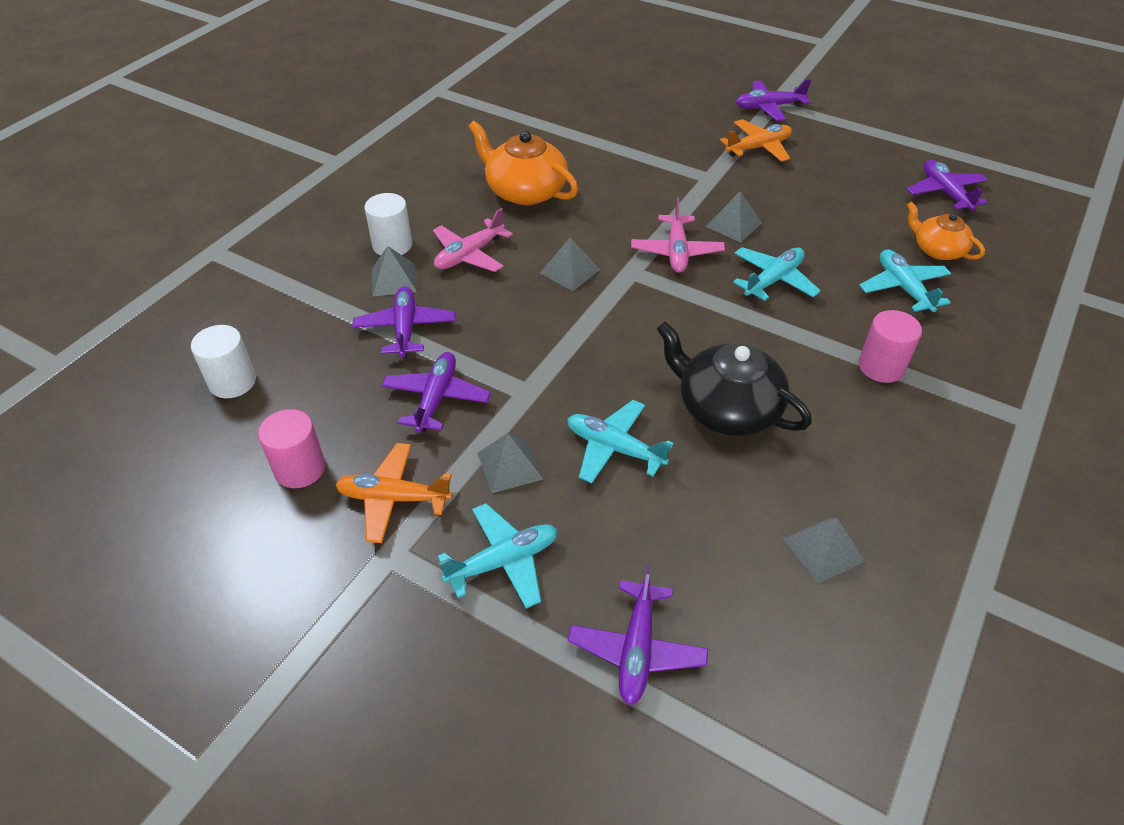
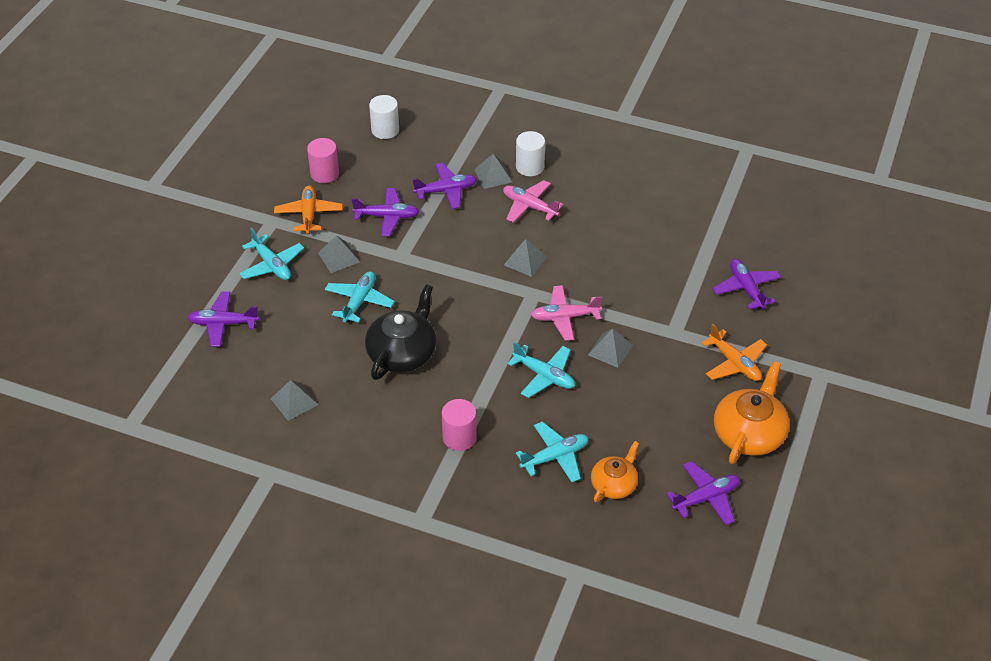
camera: 80 degrees right, 0 degrees up
(525, 191) = (617, 223): orange teapot -> orange teapot (749, 433)
(769, 107) = (811, 369): purple plane -> purple plane (746, 289)

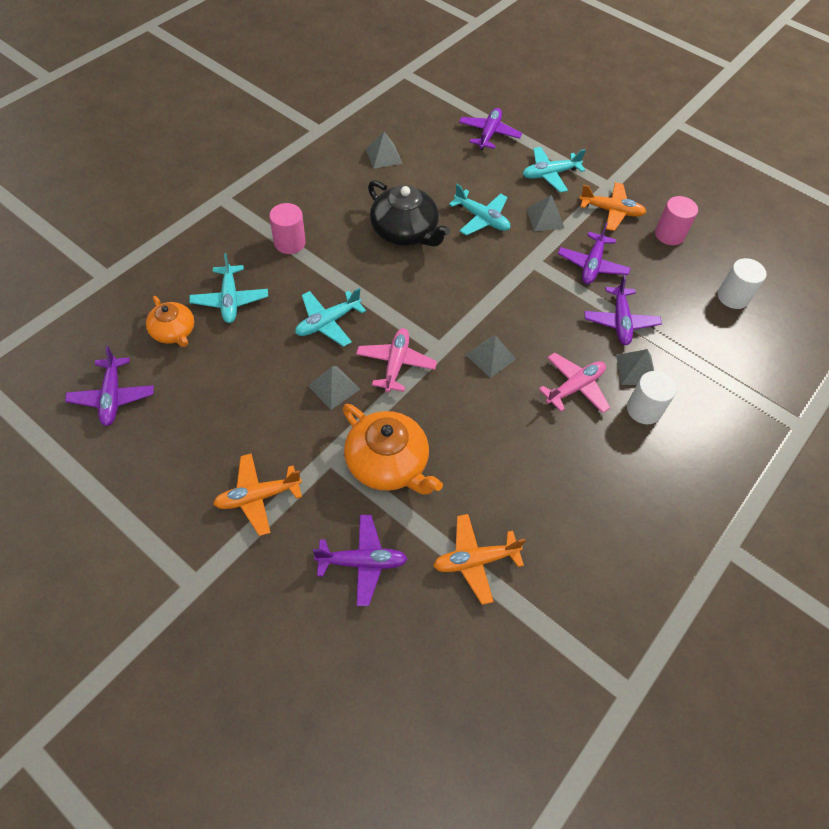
camera: 105 degrees right, 10 degrees up
(707, 232) = (475, 560): none -> orange plane
(749, 433) = (160, 468): orange teapot -> orange teapot (388, 463)

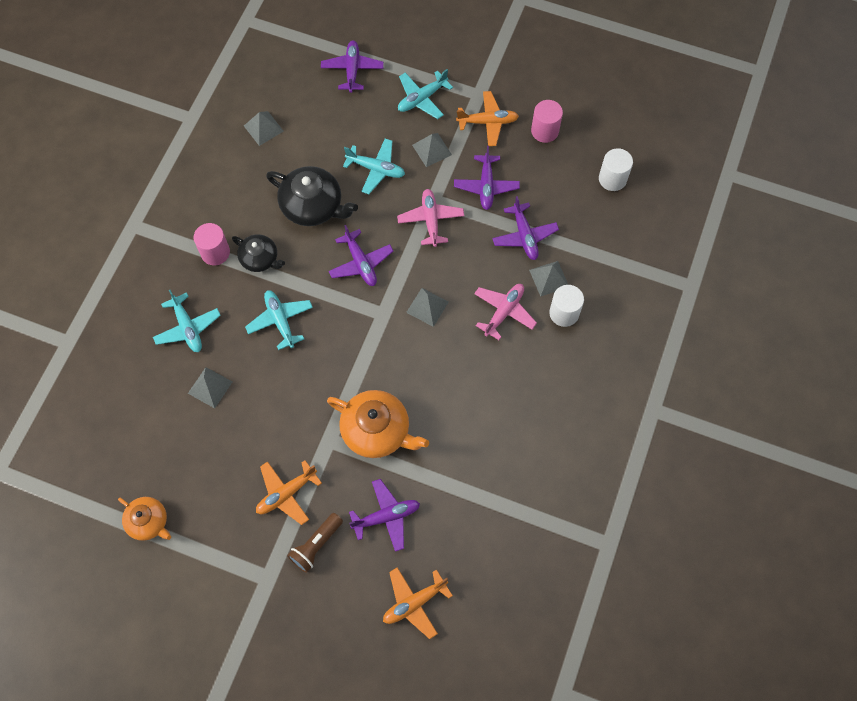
camera: 15 degrees left, 10 degrees up
(112, 397) = (131, 451): purple plane -> purple plane (360, 263)
(174, 332) = (153, 375): orange teapot -> orange teapot (148, 522)
(266, 566) = (316, 545): none -> brown flashlight
(328, 322) = (280, 321): turquoise plane -> turquoise plane turned 120 degrees clockwise
(332, 261) = (260, 259): none -> black teapot
(334, 387) = (309, 379): grey pyramid -> grey pyramid (210, 387)
(396, 364) = (351, 340): pink plane -> pink plane (430, 220)
(475, 560) = (470, 485): orange plane -> orange plane (414, 603)

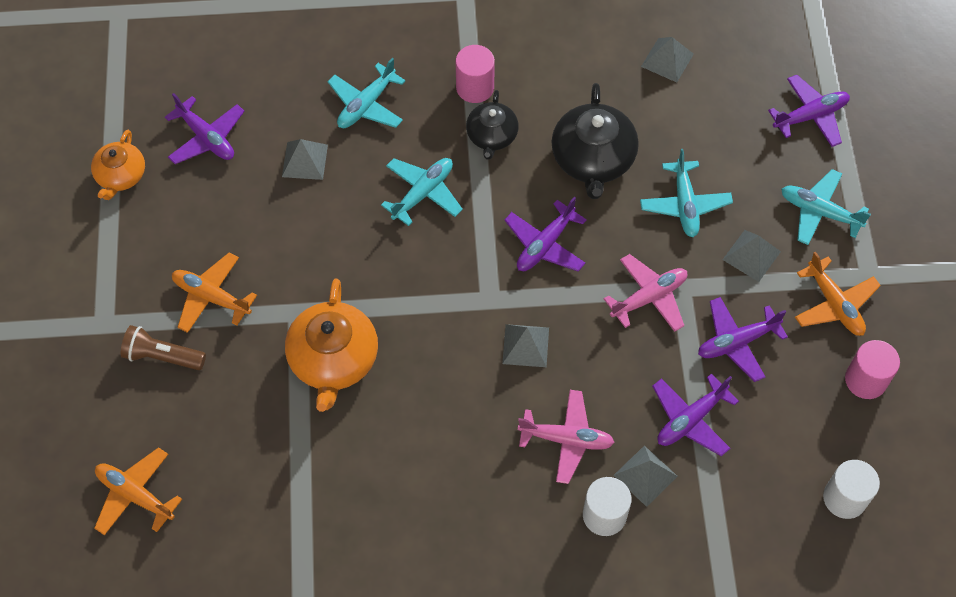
camera: 65 degrees right, 5 degrees down
(386, 517) = (229, 417): purple plane -> purple plane (206, 138)

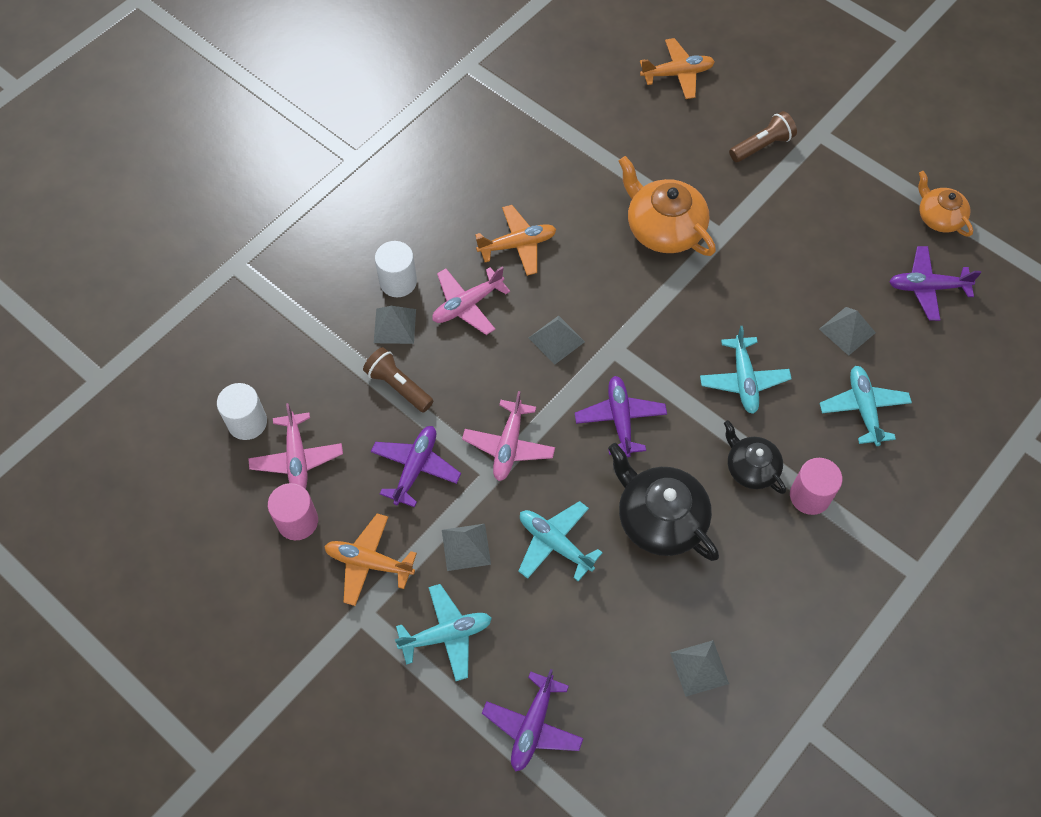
camera: 135 degrees right, 0 degrees up
(211, 297) = (781, 199): orange plane -> orange plane (517, 245)
(691, 419) = (398, 386): purple plane -> brown flashlight
(826, 430) = (297, 458): none -> pink plane

